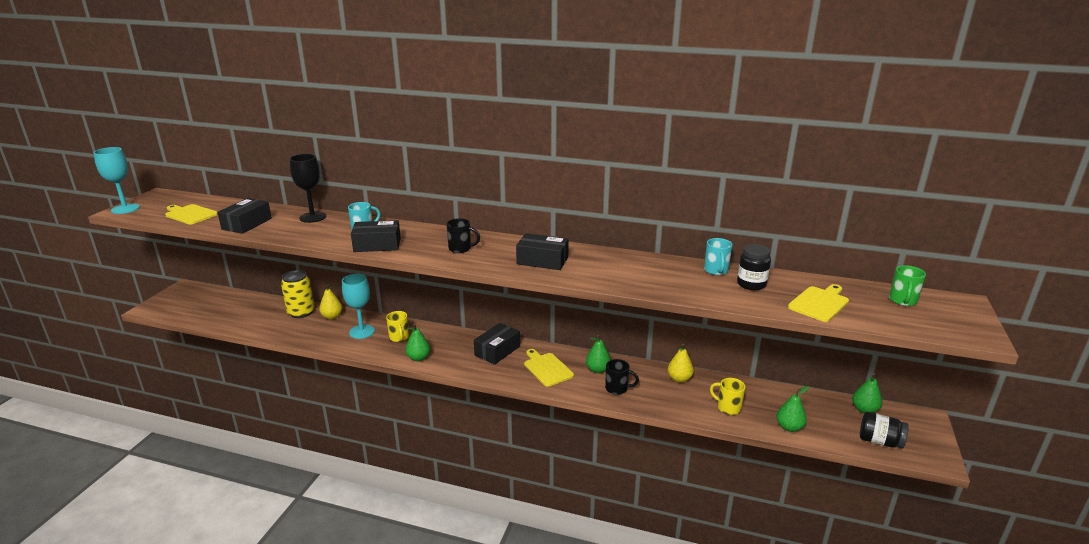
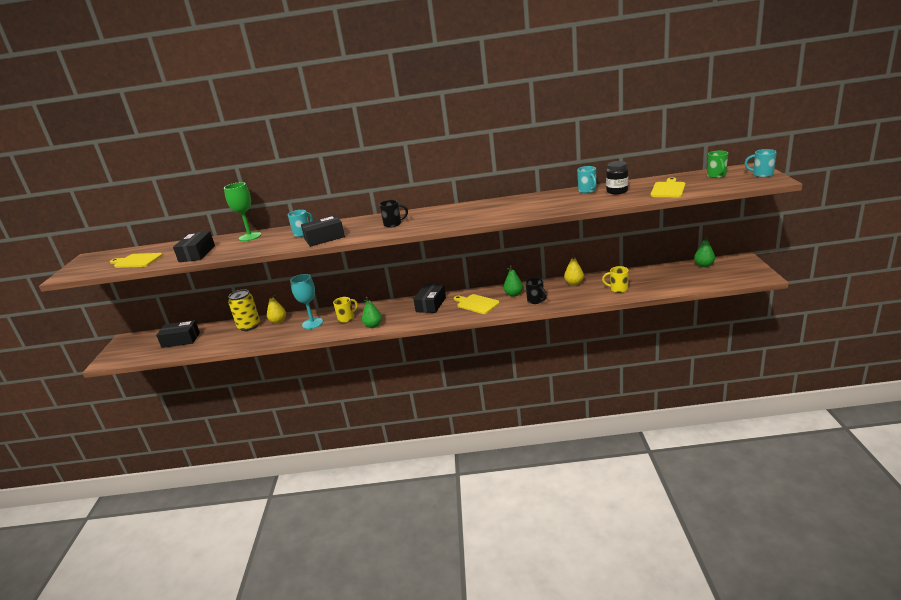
camera: 15 degrees left, 0 degrees up
(125, 209) = (69, 272): turquoise goblet -> none
(313, 217) = (250, 236): black goblet -> green goblet
(399, 338) = (346, 318): yellow mug -> yellow mug turned 90 degrees counterclockwise
(542, 261) = (462, 215): black box -> black box (181, 340)
(617, 388) = (536, 300): black mug -> black mug turned 60 degrees clockwise
(789, 427) = (664, 288): green pear -> none
(879, 441) = (724, 278): black jar -> none
(968, 320) = (762, 174): none -> turquoise mug

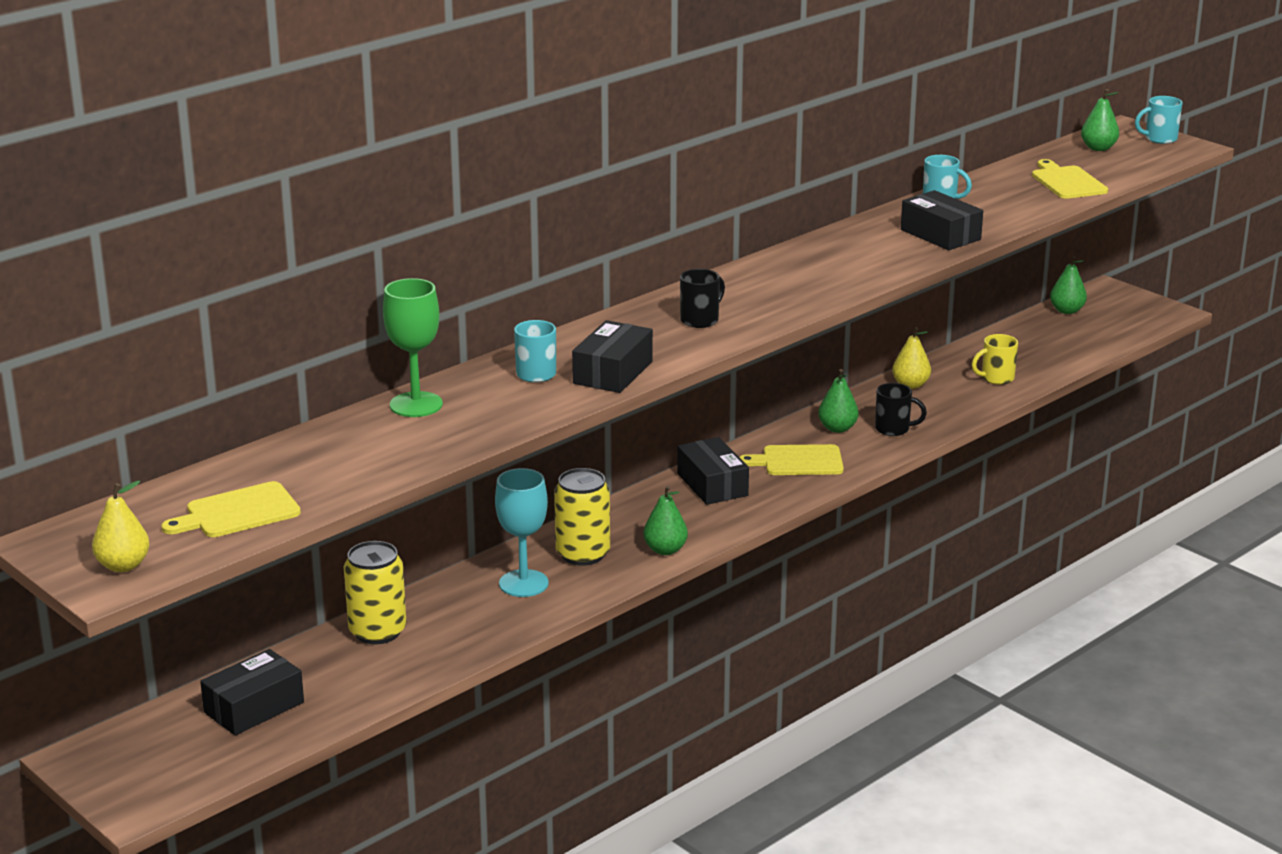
camera: 45 degrees left, 0 degrees up
(197, 254) = (371, 463): black box -> black box (940, 234)
(278, 321) = (432, 603): yellow pear -> yellow pear (123, 566)
(346, 318) = (583, 554): yellow mug -> yellow can
(617, 191) = (993, 196): black jar -> none
(716, 176) = (1098, 148): green mug -> green pear

